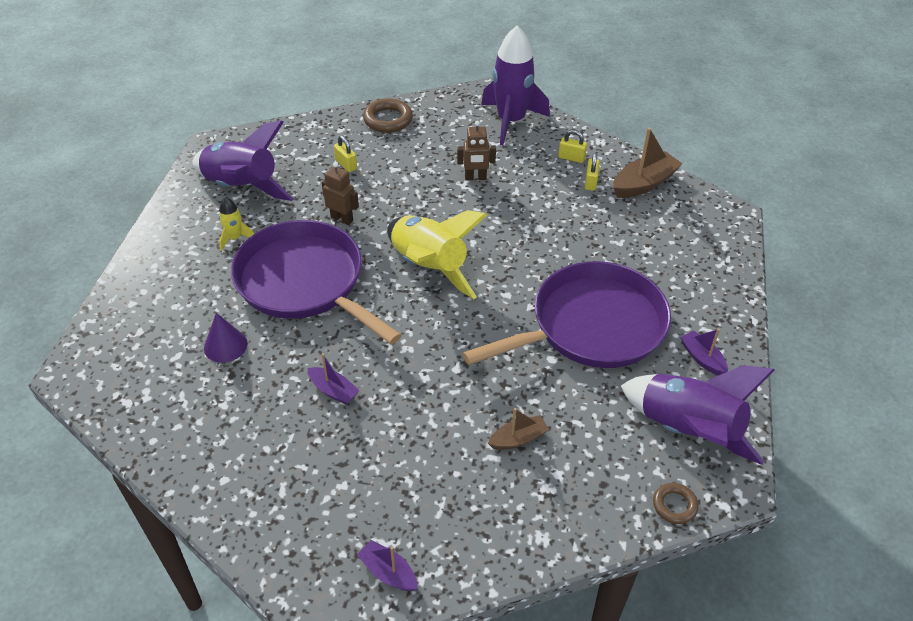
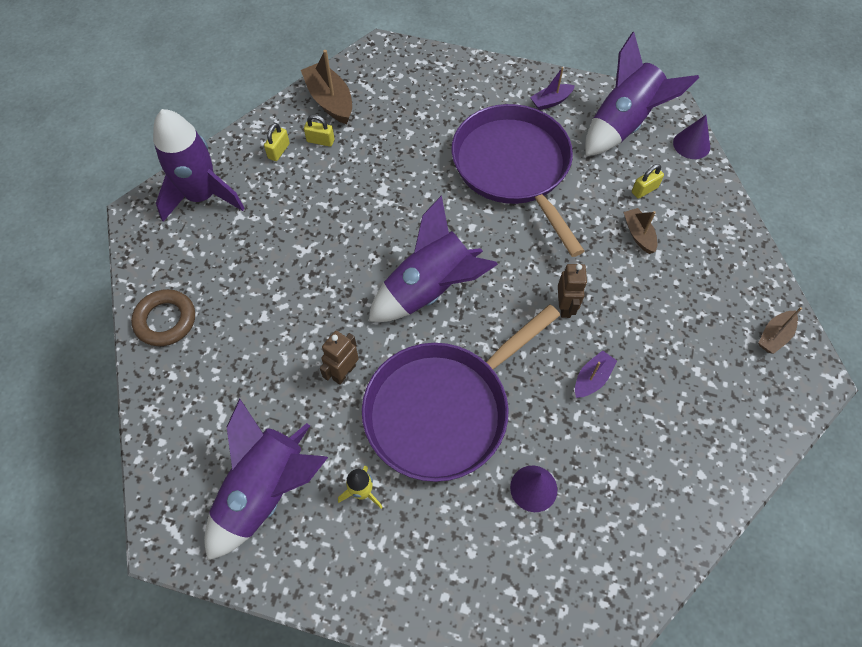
camera: 85 degrees left, 15 degrees up
(346, 165) = (245, 368): yellow padlock -> yellow padlock (644, 190)
(388, 572) = (774, 336): purple boat -> brown boat
(429, 267) = (430, 289): yellow rocket -> purple rocket
(475, 178) = (295, 238): brown robot -> brown robot (565, 307)
(674, 505) = (691, 144): brown ring -> purple cone

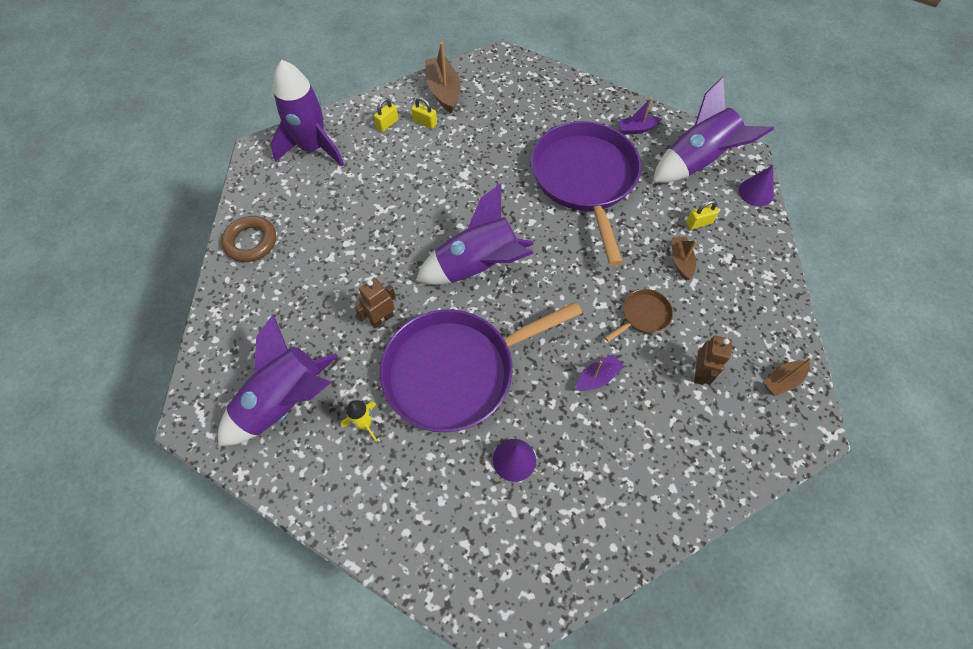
camera: 15 degrees right, 0 degrees up
(565, 307) = (593, 309): brown robot -> brown robot (700, 373)
(618, 301) = (643, 315): none -> brown pan

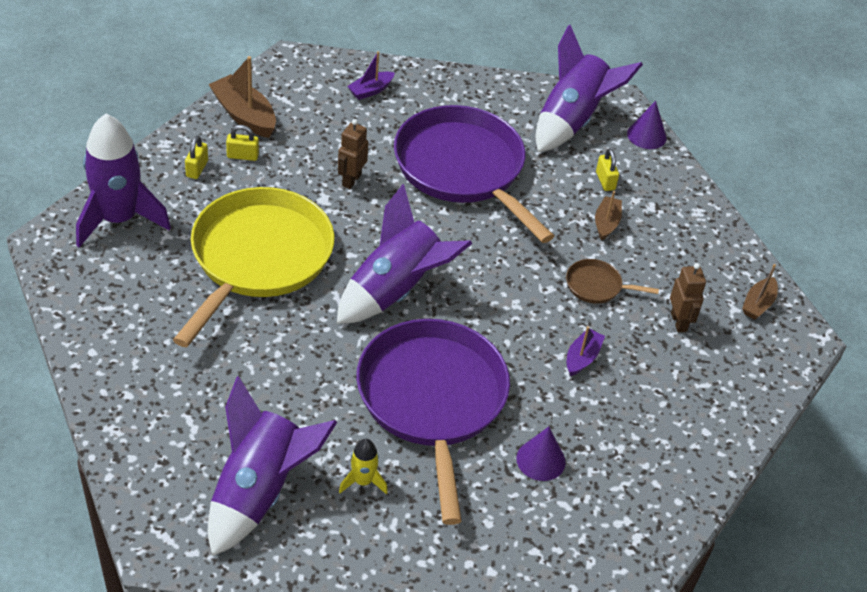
camera: 30 degrees left, 15 degrees down
(251, 242) = (107, 343): brown ring -> none
(382, 319) = (319, 375): brown robot -> brown robot (351, 180)
(391, 207) = (258, 258): none -> yellow pan
(455, 371) = (432, 400): purple pan -> purple pan turned 135 degrees clockwise
(636, 129) = (490, 103): purple boat -> purple boat (370, 90)
(643, 315) = (596, 286): brown pan -> brown pan turned 105 degrees counterclockwise
(681, 261) = (606, 223): brown boat -> brown boat turned 45 degrees clockwise
(699, 223) = (605, 181): yellow padlock -> yellow padlock turned 60 degrees counterclockwise

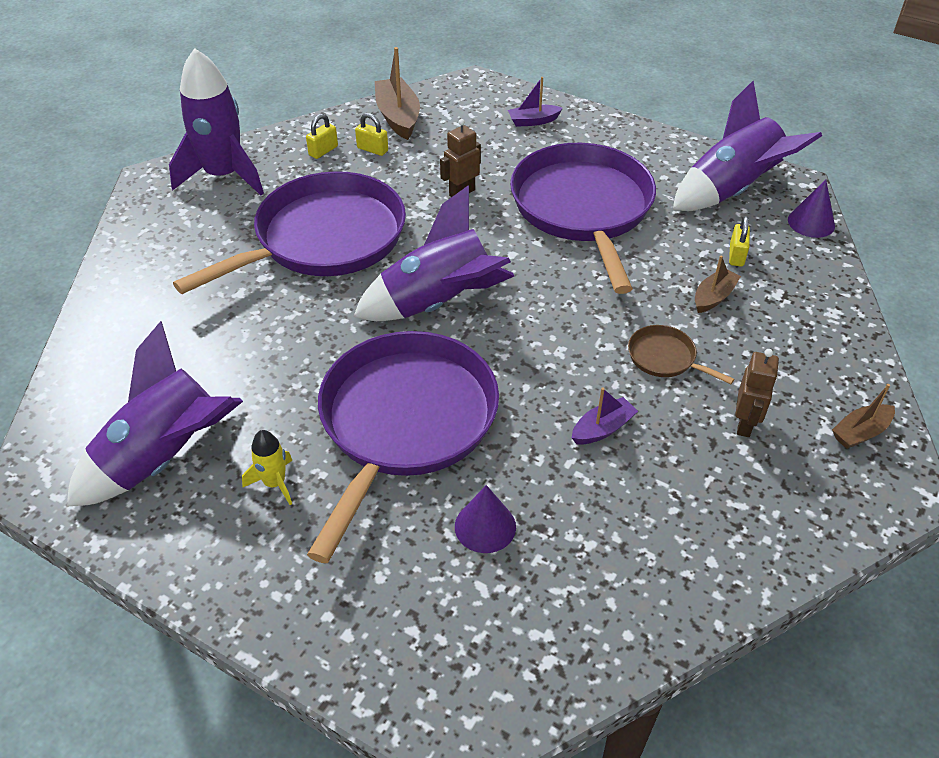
camera: 30 degrees right, 0 degrees up
(258, 258) = (324, 239): yellow pan -> purple pan

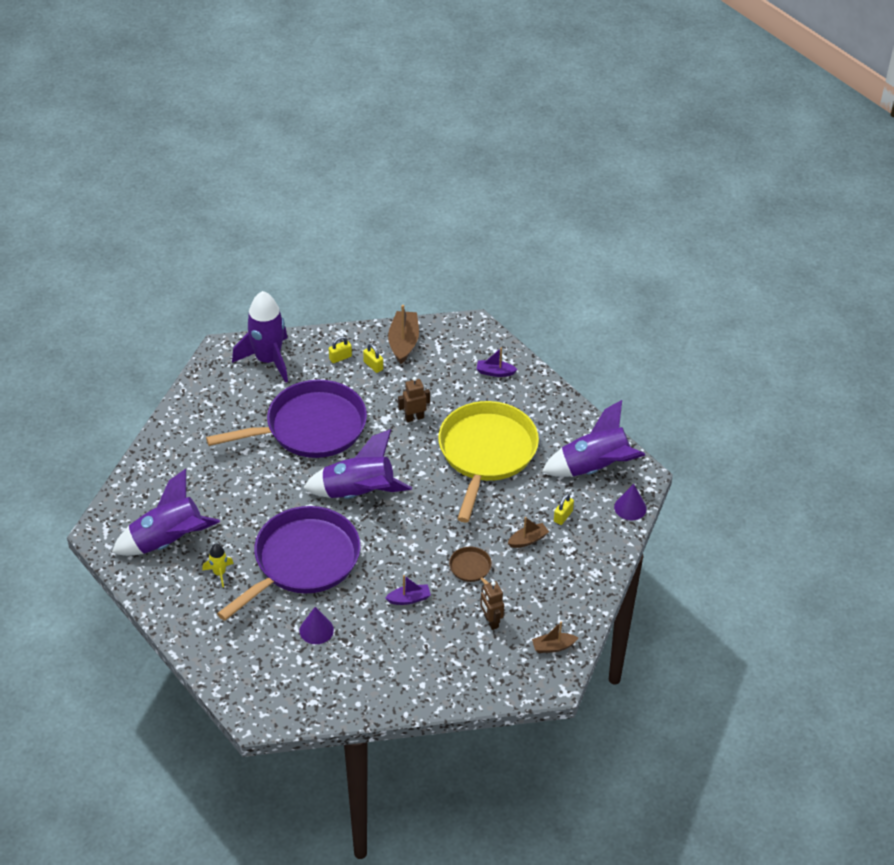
camera: 20 degrees right, 0 degrees up
(583, 208) = (486, 453): purple pan -> yellow pan
(745, 424) = (491, 621): brown robot -> brown robot turned 120 degrees clockwise

